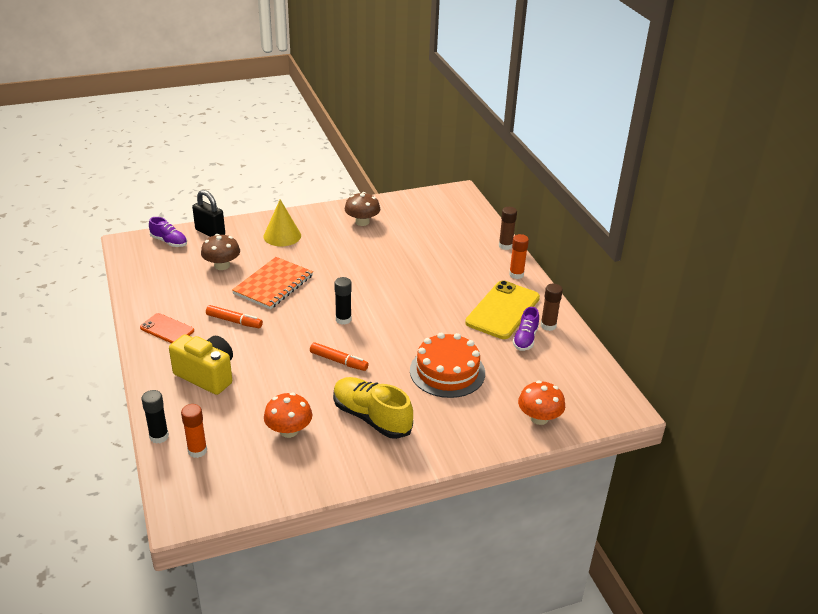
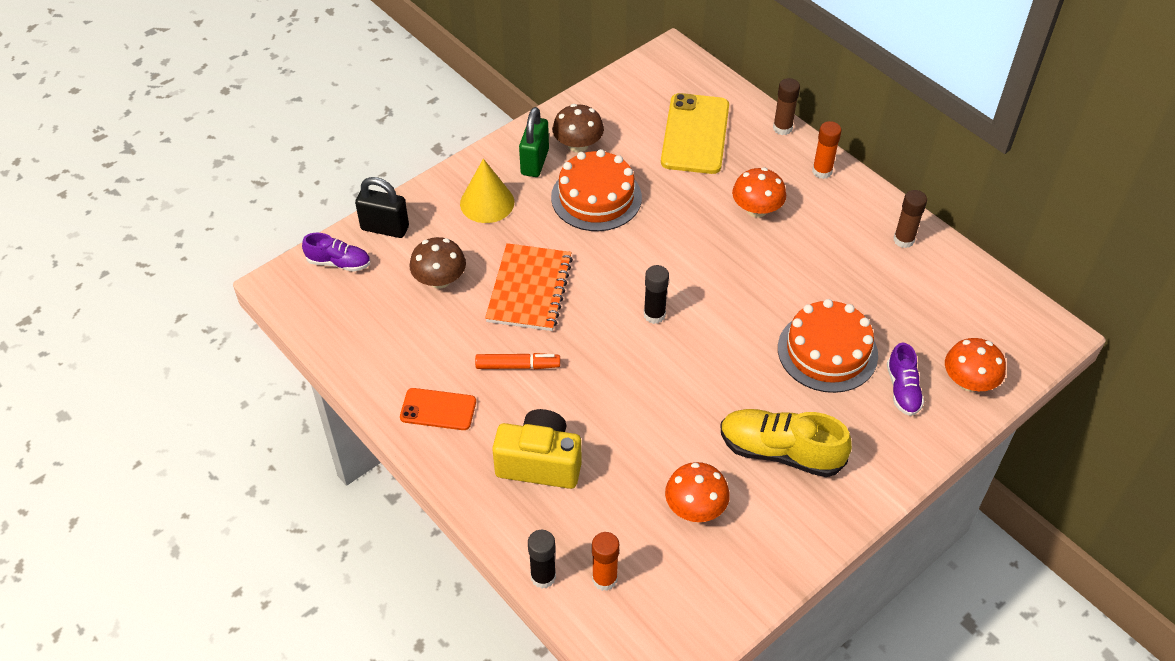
camera: 20 degrees left, 15 degrees up
(328, 223) = (535, 162): none -> green padlock
(339, 361) = (689, 382): orange marker -> none
(353, 250) = (596, 197): none -> orange cake
(455, 283) = (756, 209): none -> orange mushroom
(503, 310) = (838, 234): yellow phone -> yellow phone (695, 134)
(525, 339) = (889, 269): purple shoe -> purple shoe (902, 389)

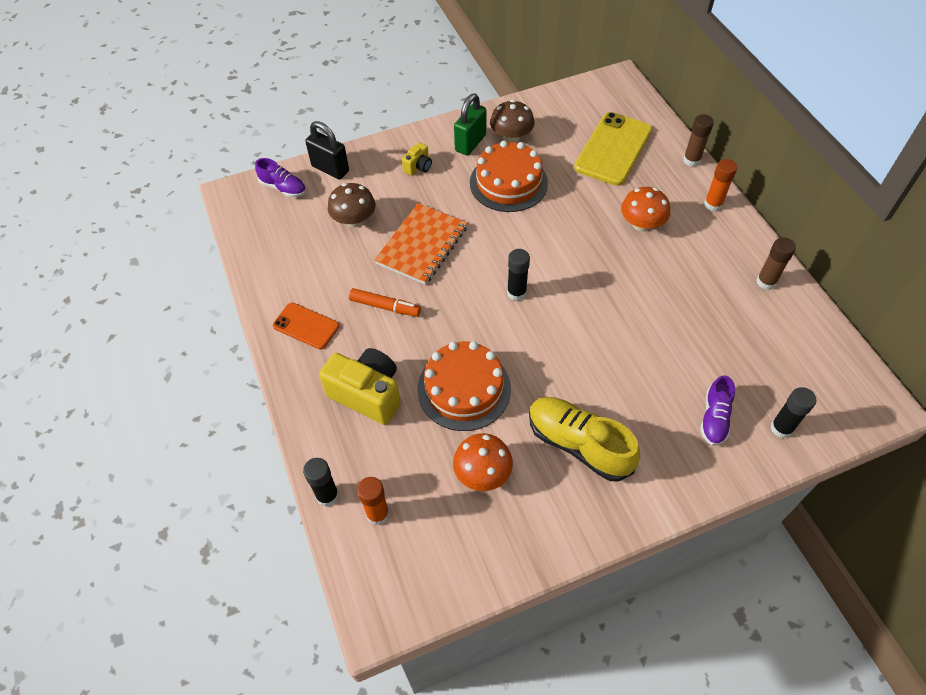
camera: 20 degrees right, 5 degrees up
(487, 203) = (418, 167): yellow cone -> yellow camera
(827, 351) = (657, 364): orange cake -> orange cake (464, 389)
(969, 382) = (781, 428): orange mushroom -> black glue stick

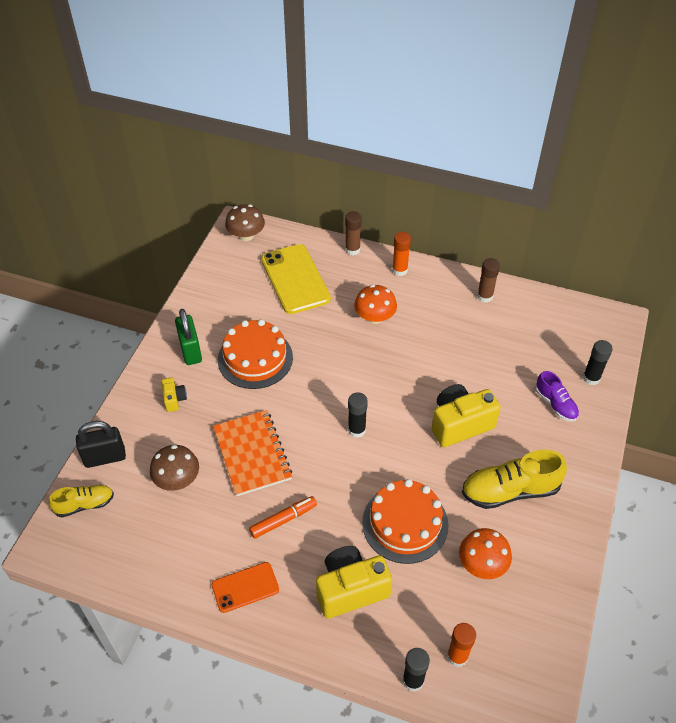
camera: 50 degrees left, 5 degrees down
(283, 188) = (84, 504): purple shoe -> yellow shoe
(511, 137) = (215, 323): brown mushroom -> brown mushroom (246, 235)
(605, 359) = (460, 424): none -> yellow camera

